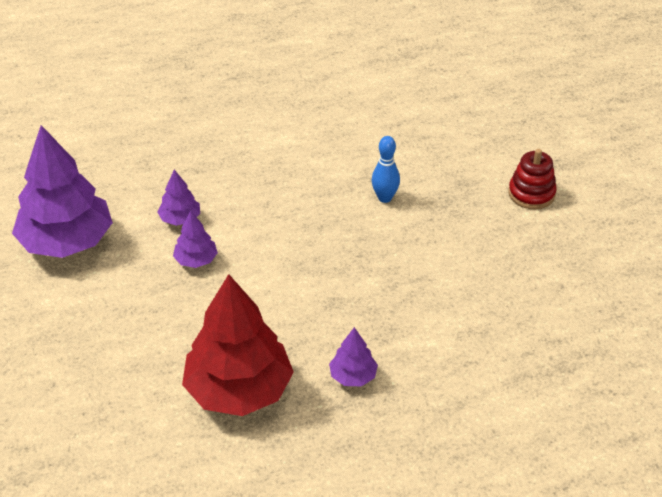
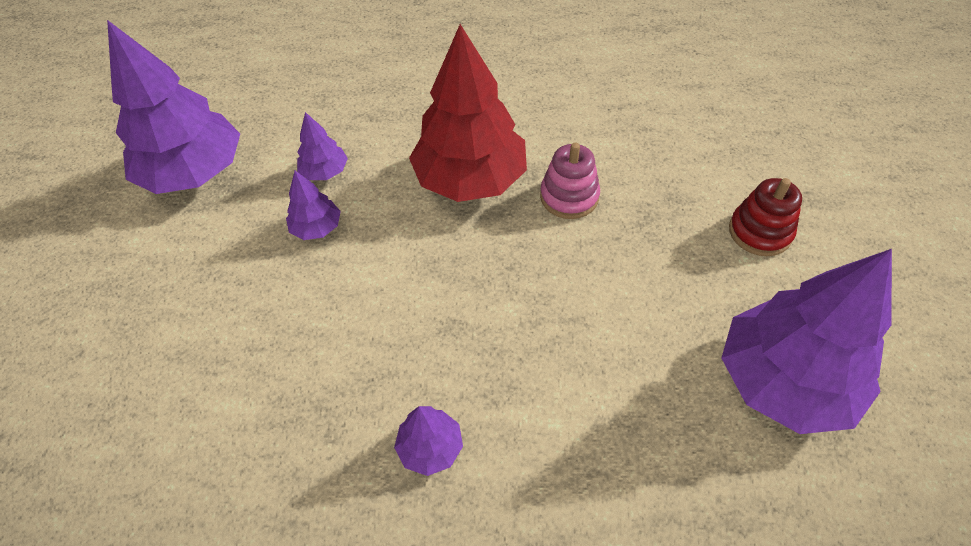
camera: 20 degrees right, 10 degrees up
(238, 390) = (279, 426): red tree -> red tree (470, 179)
(385, 198) = (569, 197): blue bowling pin -> pink stacking toy
(573, 283) = (784, 381): none -> purple tree

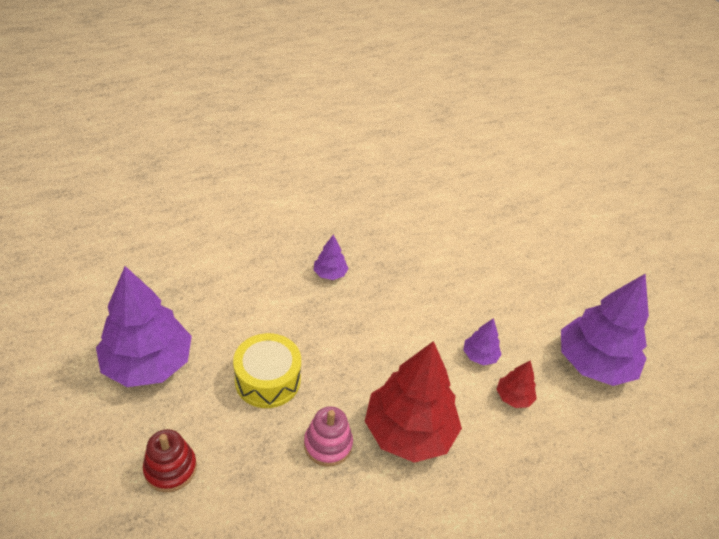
camera: 145 degrees right, 10 degrees down
(325, 172) = (513, 397): purple tree -> red tree
(612, 294) = (267, 380): none -> yellow drum

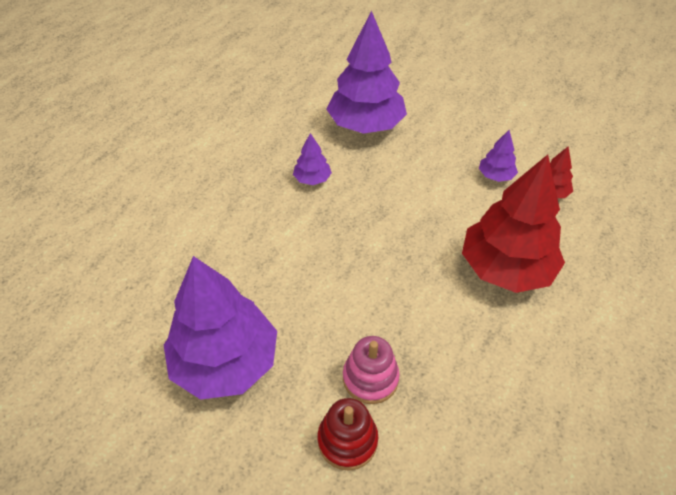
camera: 30 degrees left, 5 degrees up
(267, 380) = (352, 302): yellow drum -> none
(328, 444) = (457, 322): pink stacking toy -> pink stacking toy (370, 378)
(593, 363) = (575, 134): purple tree -> purple tree (365, 125)

